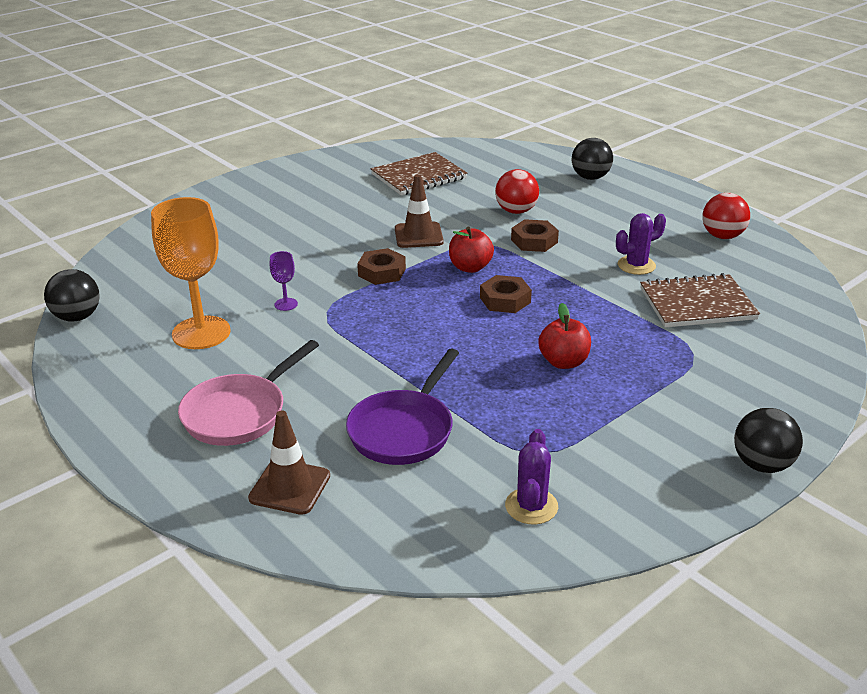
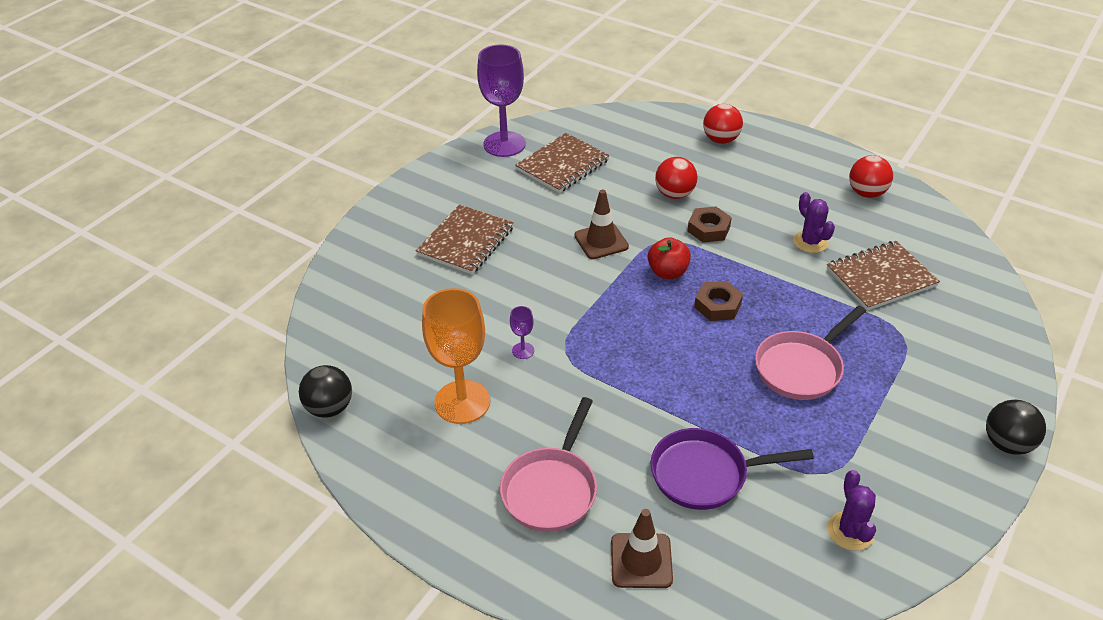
camera: 15 degrees left, 10 degrees up
(288, 218) = (466, 241): none -> brown notebook
(373, 155) = (504, 144): none -> purple goblet
(382, 272) = (590, 293): brown nut -> none
(404, 430) = (705, 474): purple pan -> purple pan turned 75 degrees clockwise
(563, 362) = (801, 367): red apple -> pink pan
(590, 177) = (720, 140): black ball -> red ball
(636, 265) = (810, 242): purple cactus -> purple cactus turned 75 degrees counterclockwise

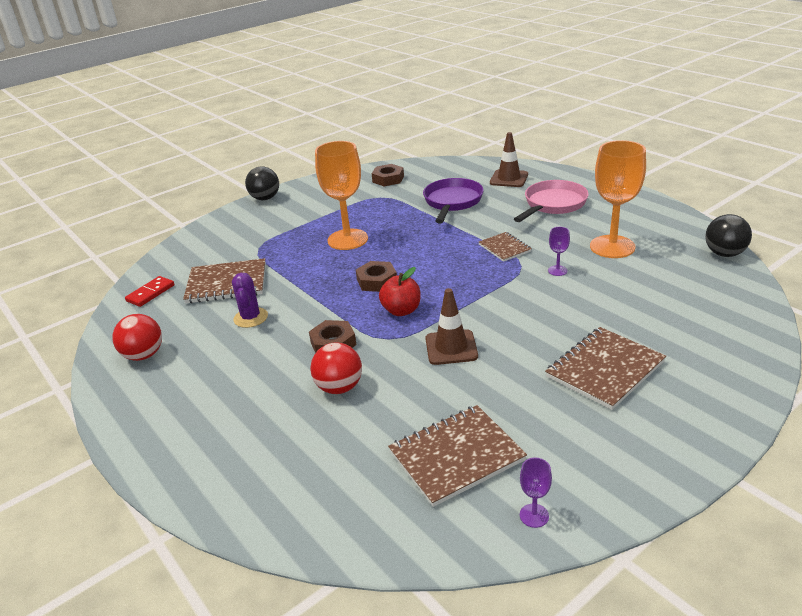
camera: 160 degrees left, 10 degrees down
(504, 144) = (534, 515): purple goblet -> purple goblet, size x0.42
(594, 380) = (504, 248): none -> brown notebook
(705, 474) = (452, 202): purple pan -> purple pan turned 90 degrees counterclockwise
(720, 140) = (221, 457): red ball -> none
(801, 367) = (347, 239): pink pan -> orange goblet
(850, 531) = (388, 179): purple cactus -> brown nut
(948, 253) = (150, 293): none -> red domino

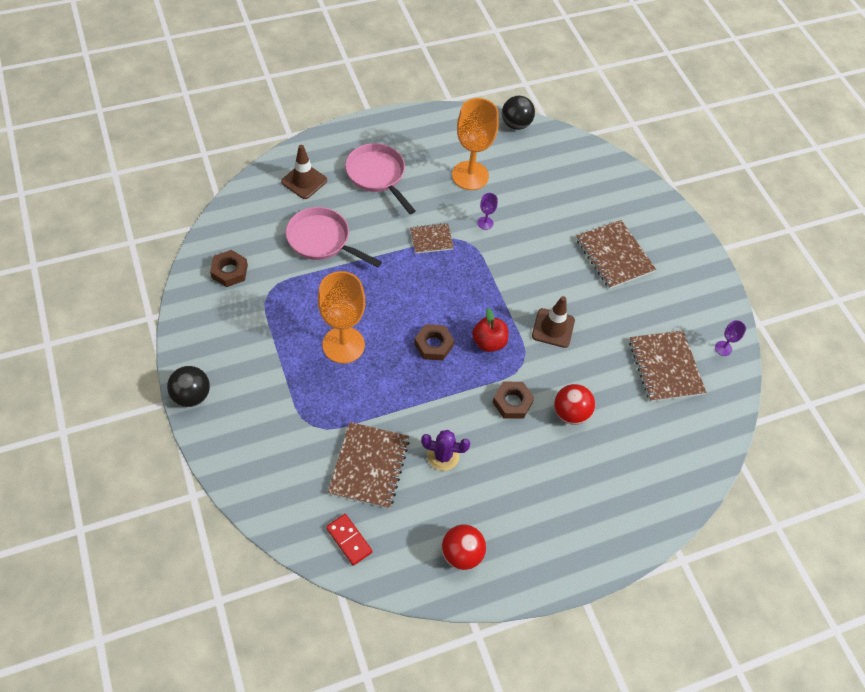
camera: 80 degrees left, 25 degrees up
(452, 202) = (322, 240): purple pan -> pink pan

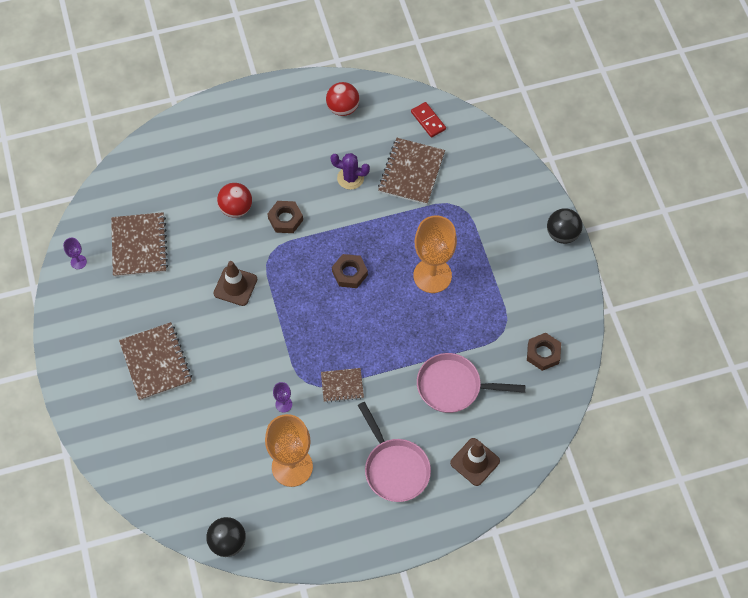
camera: 170 degrees left, 5 degrees up
(322, 240) = (453, 386): pink pan -> pink pan turned 150 degrees clockwise
(489, 342) = (298, 274): red apple -> none

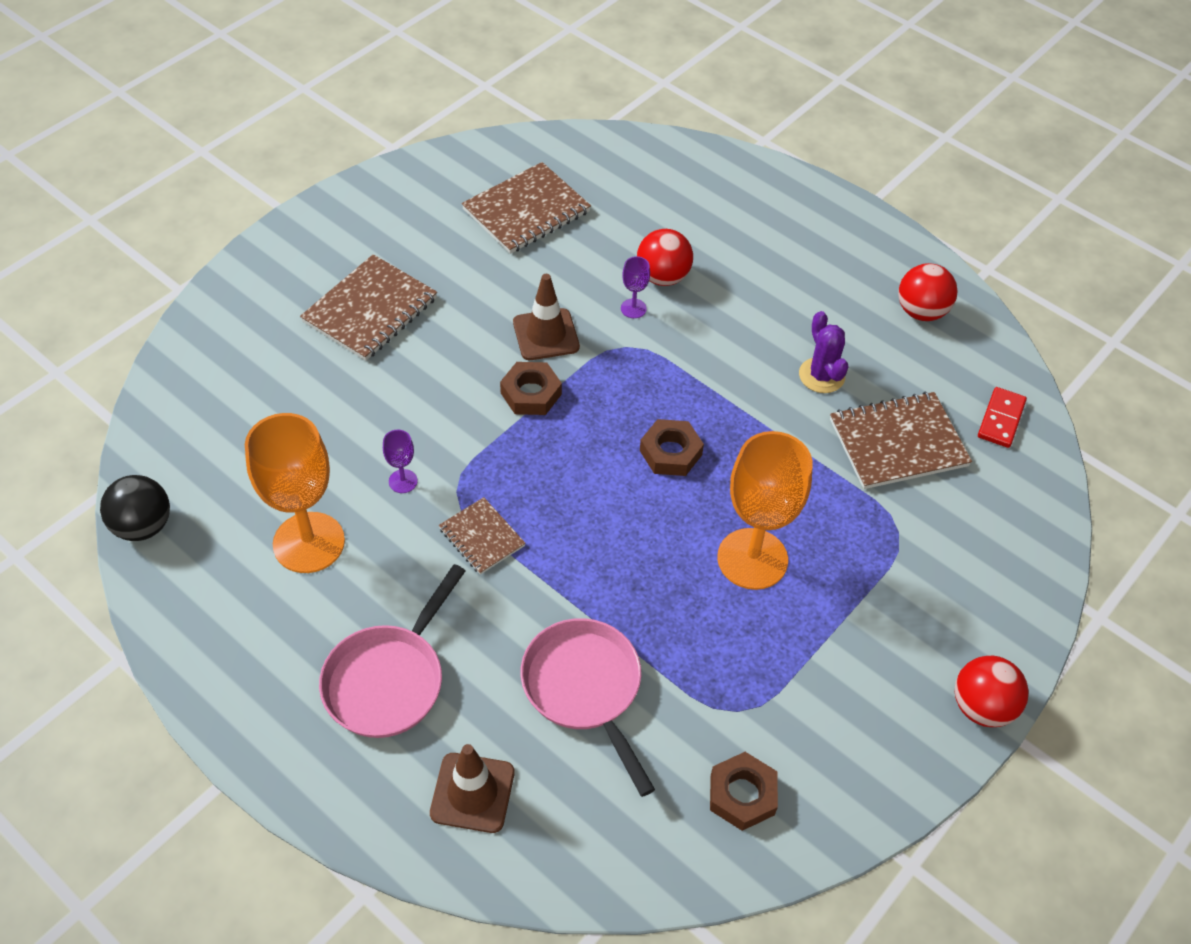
camera: 55 degrees right, 10 degrees down
(78, 262) = (458, 167): purple goblet -> purple goblet (633, 308)
(285, 219) = (692, 336): brown nut -> brown nut (531, 393)
(562, 234) = (981, 706): black ball -> red ball

